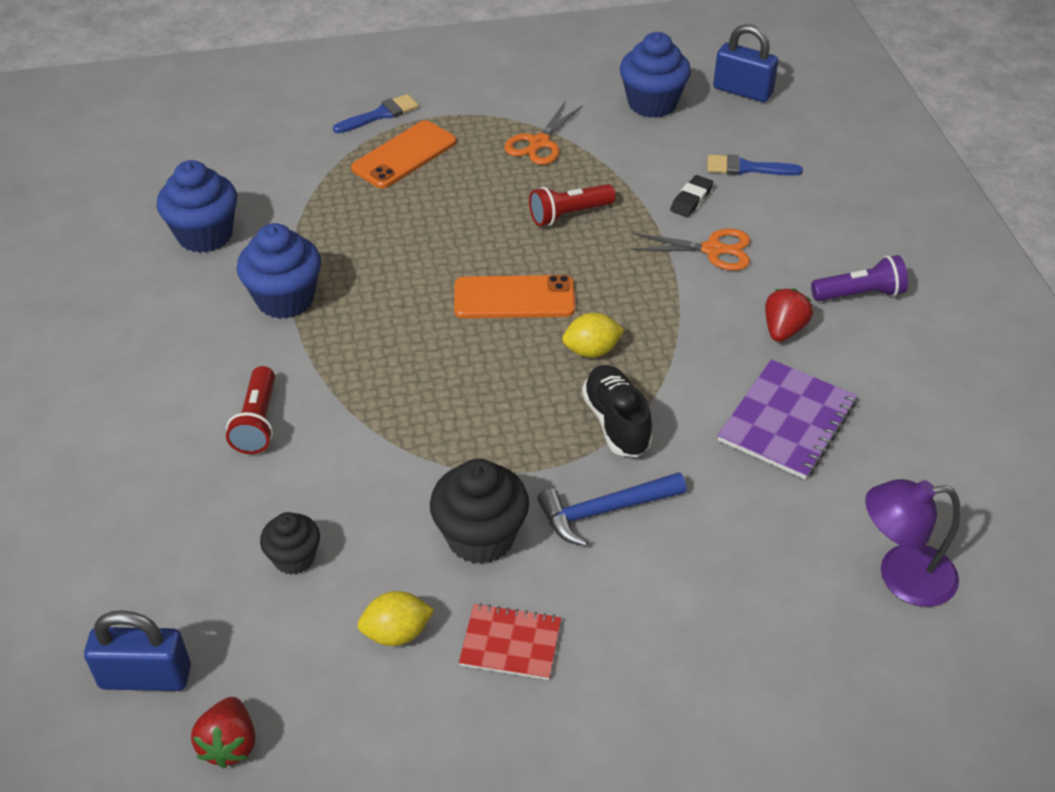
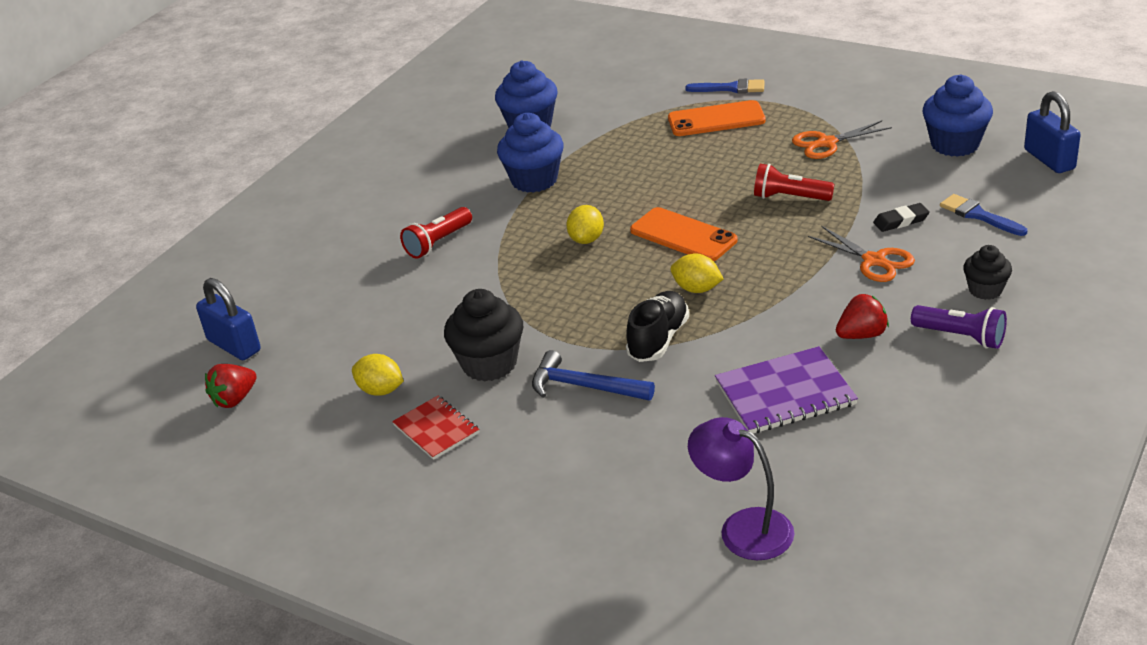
camera: 45 degrees right, 10 degrees down
(294, 558) = (373, 324): black cupcake -> black cupcake (985, 290)
(421, 345) = (586, 239): none -> yellow lemon

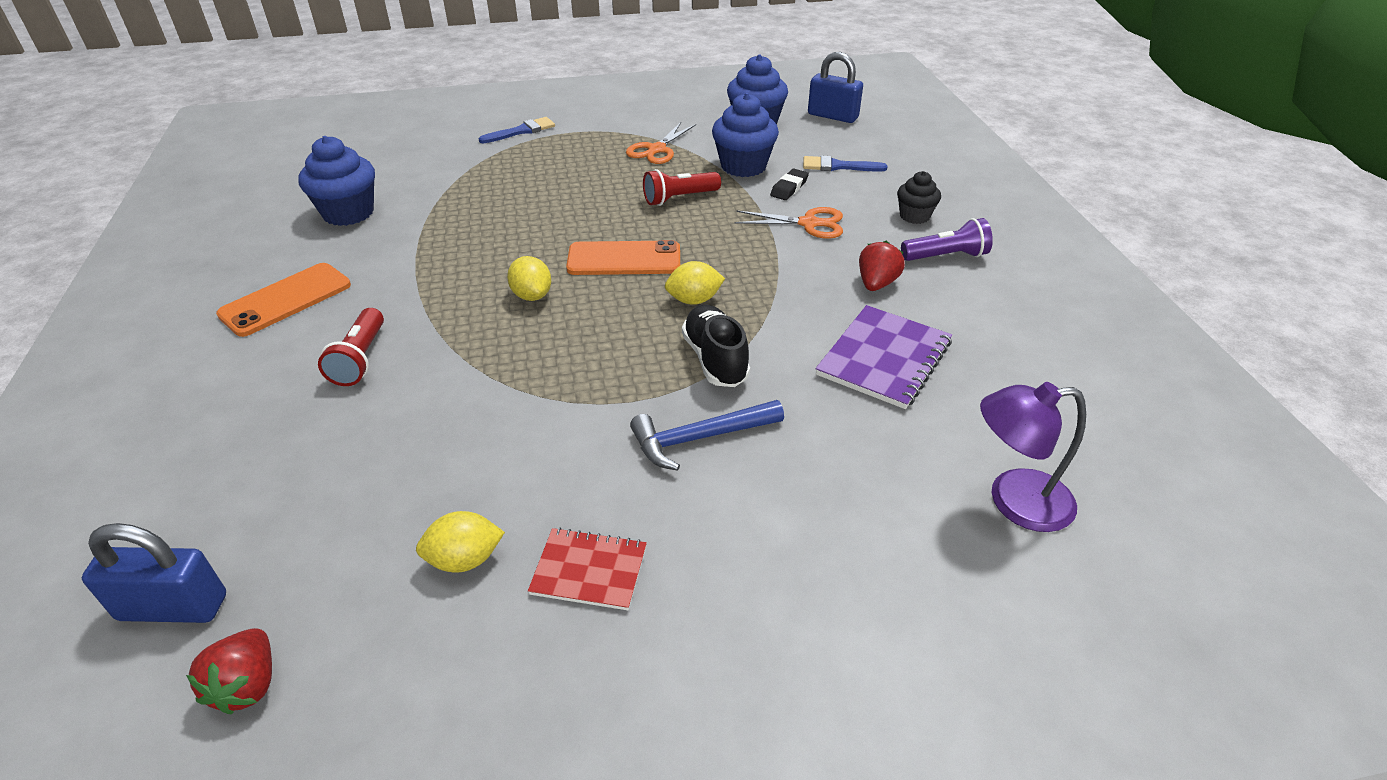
camera: 45 degrees left, 5 degrees up
(489, 364) = (568, 463): black cupcake -> none
(534, 180) = (410, 260): blue cupcake -> blue cupcake (743, 166)
(716, 119) = (538, 158): orange phone -> orange phone (286, 300)

